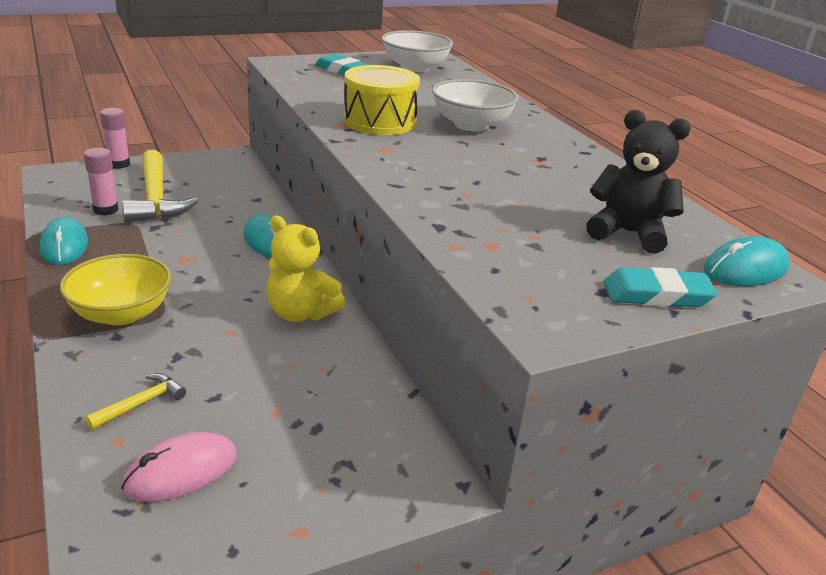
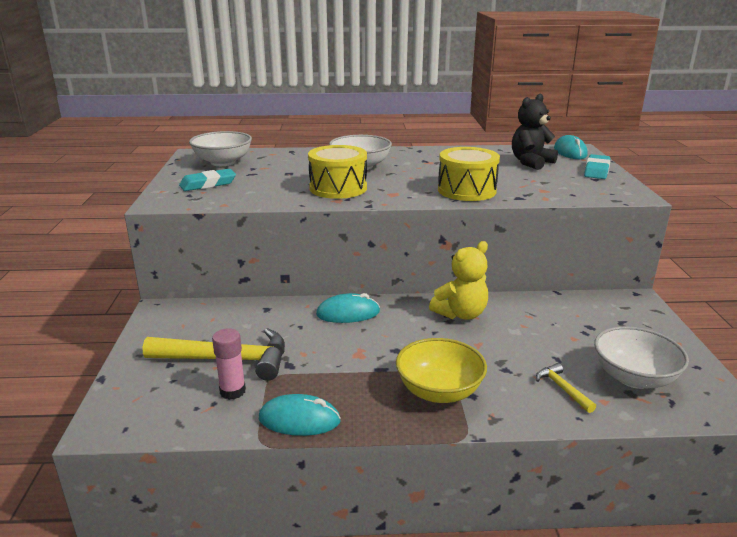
camera: 65 degrees left, 5 degrees down
(119, 164) = (119, 377): pink glue stick -> none
(181, 472) = (634, 378): pink mouse -> white bowl
(437, 189) = (466, 190): none -> yellow drum

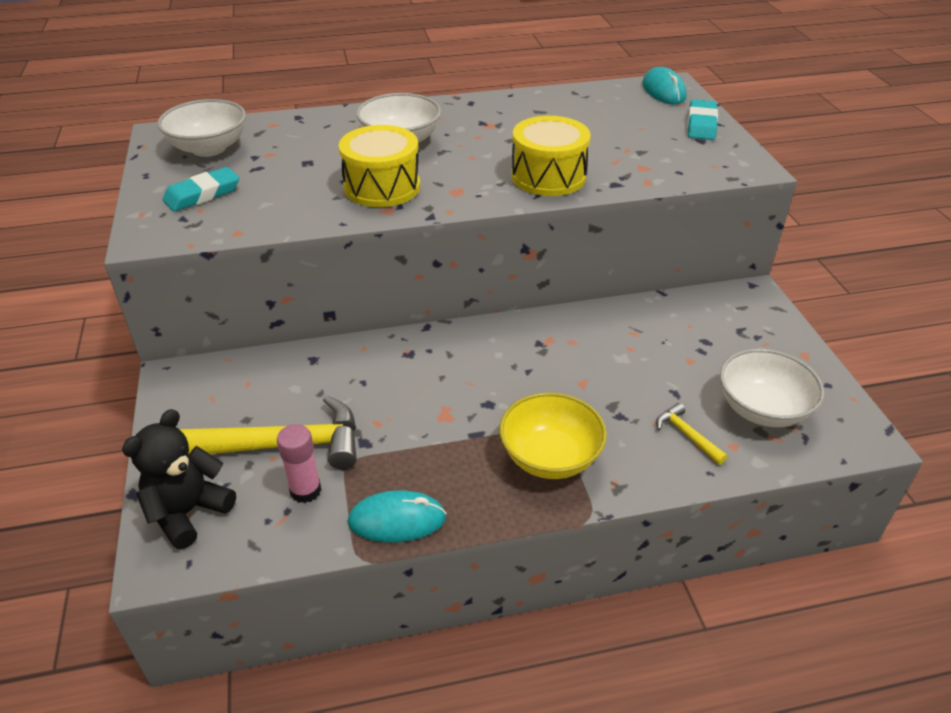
camera: 10 degrees left, 15 degrees up
(348, 313) = (417, 354): turquoise mouse -> none
(461, 314) = (554, 339): yellow teddy bear -> none
(531, 162) = (618, 116): black teddy bear -> black teddy bear (188, 512)

